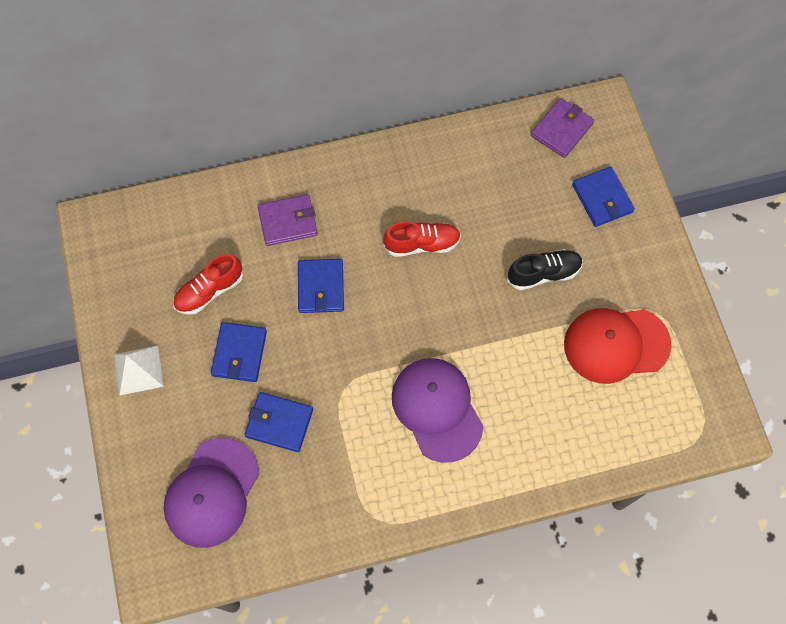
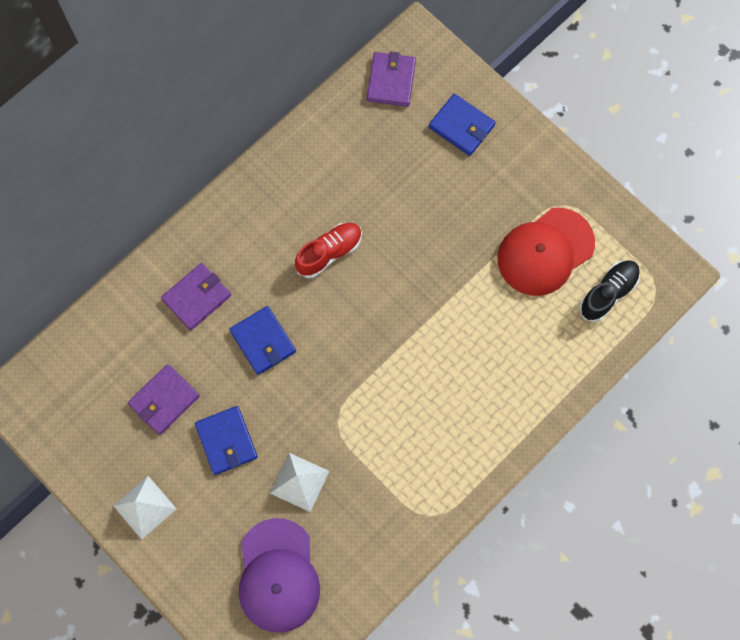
camera: 30 degrees left, 5 degrees up
(209, 291) = (164, 400): red shoe -> purple wallet
(279, 423) = (299, 482): blue wallet -> white pyramid
(437, 409) = (428, 392): purple cap -> none
(543, 273) = (449, 222): black shoe -> black shoe (608, 293)

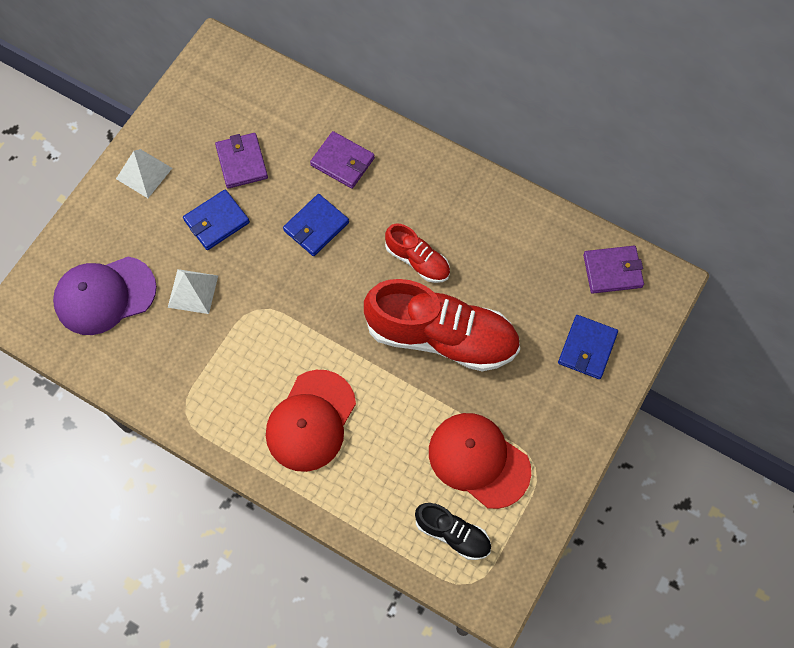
camera: 75 degrees right, 5 degrees down
(164, 400) = (242, 162): purple wallet -> purple wallet turned 45 degrees clockwise
(415, 251) = (442, 336): none -> red shoe
(469, 395) = (311, 421): none -> red cap

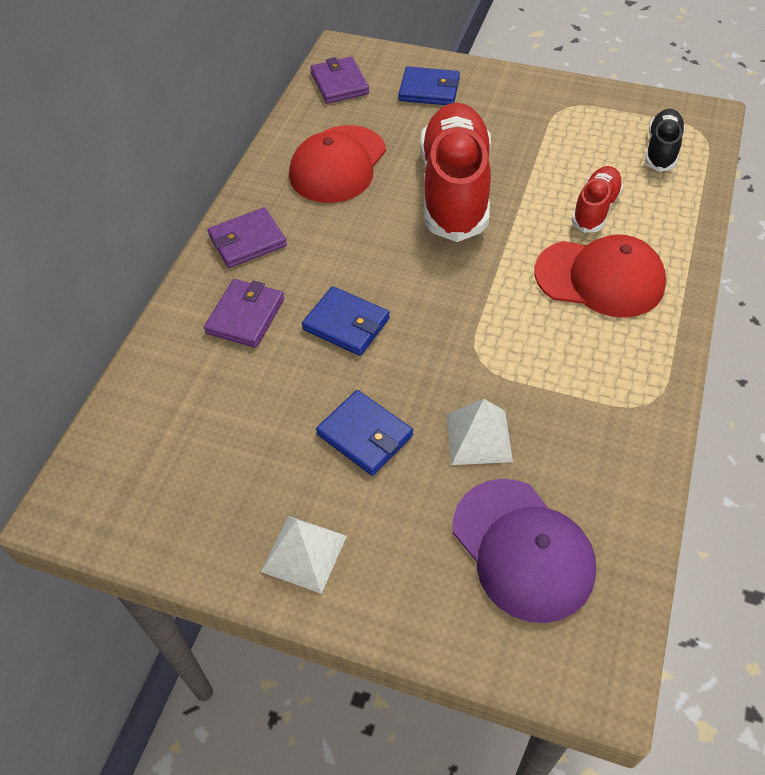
camera: 100 degrees left, 15 degrees down
(242, 162) = (264, 427): purple wallet -> purple wallet (247, 241)
(417, 260) = (368, 223): red shoe -> red shoe (595, 209)
(478, 460) = (578, 144): red cap -> red cap (338, 165)

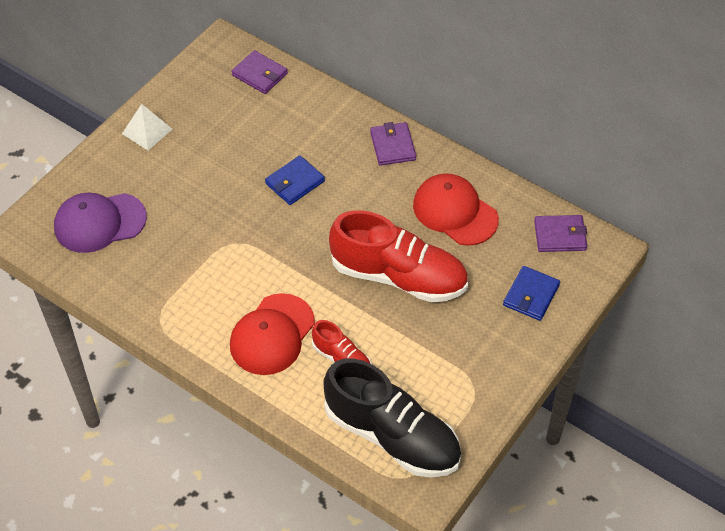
camera: 105 degrees right, 0 degrees up
(245, 316) = (324, 134): purple wallet -> purple wallet (260, 74)
(365, 435) = (206, 172): blue wallet -> none
(479, 437) = (178, 225): white pyramid -> none
(661, 150) = (392, 436): black shoe -> black shoe, size x2.01

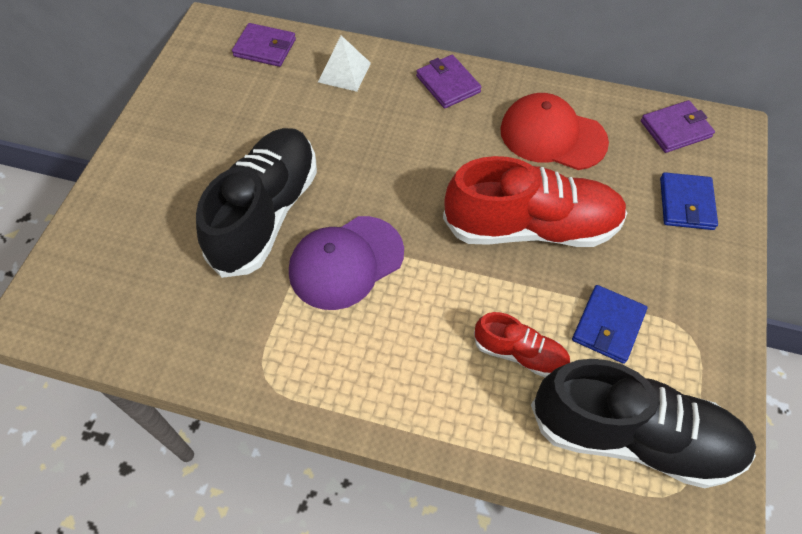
camera: 20 degrees left, 5 degrees up
(99, 222) = (136, 271): purple cap -> purple cap (346, 262)
(147, 131) = (157, 143): white pyramid -> white pyramid (344, 72)
(206, 208) = (266, 213): none -> black shoe
(272, 335) = (418, 349): red cap -> none
(295, 182) = (358, 153): blue wallet -> blue wallet (608, 326)

